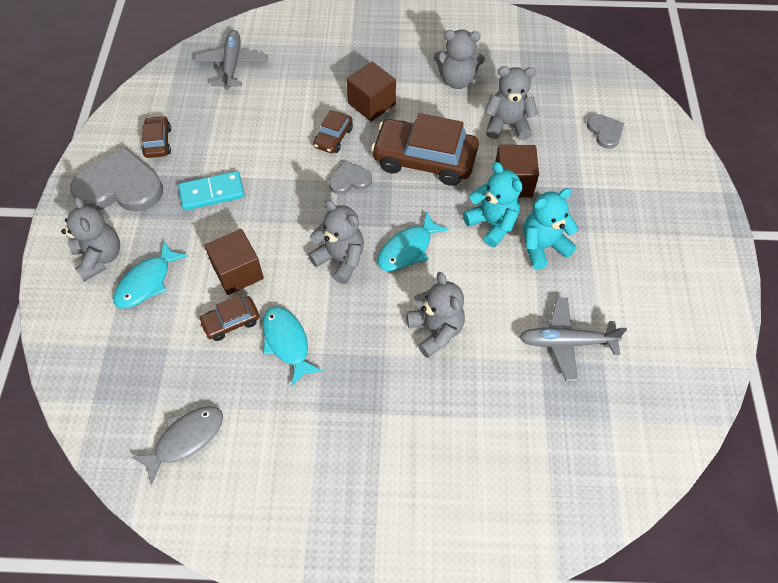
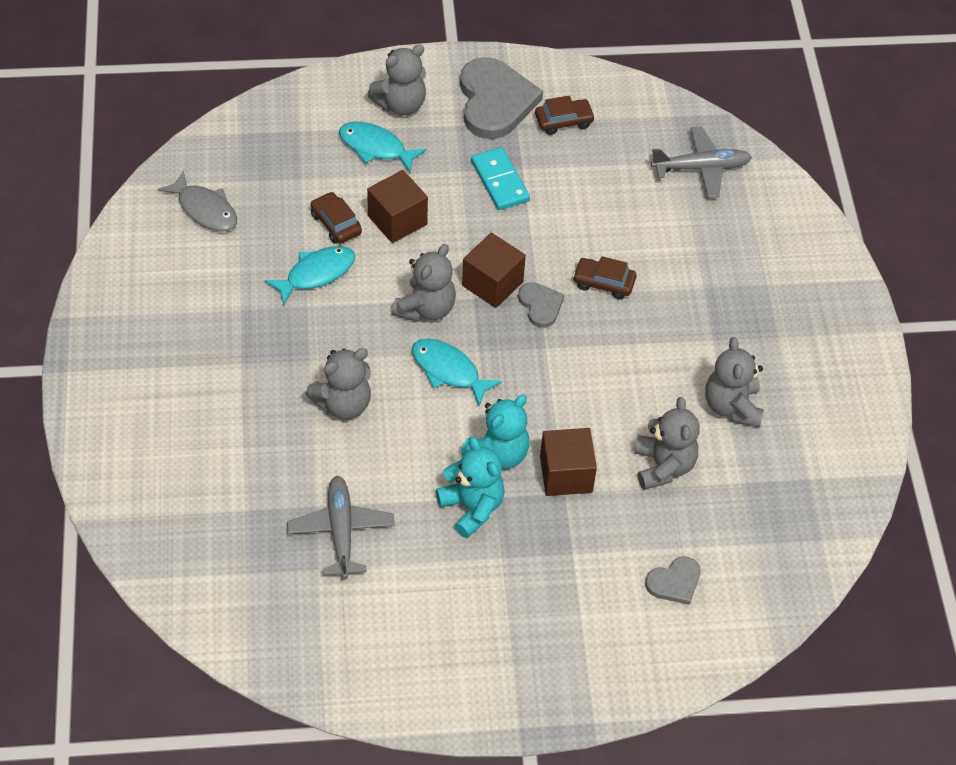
camera: 80 degrees right, 5 degrees down
(371, 104) = (667, 316): brown cube -> brown cube (492, 284)
(424, 159) = (586, 378): brown car -> none

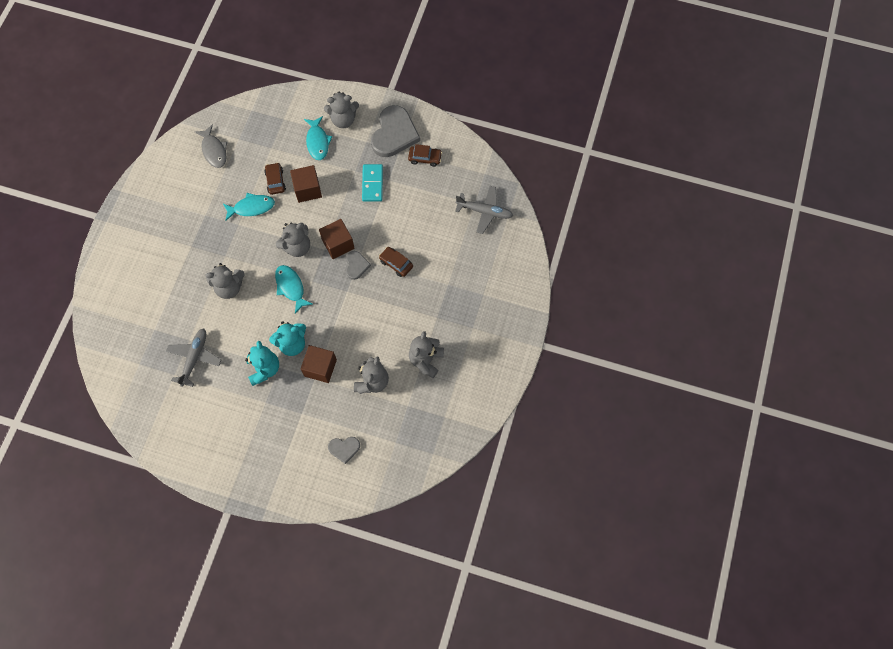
camera: 25 degrees right, 15 degrees up
(376, 147) = (318, 142): turquoise fish -> turquoise fish turned 150 degrees counterclockwise

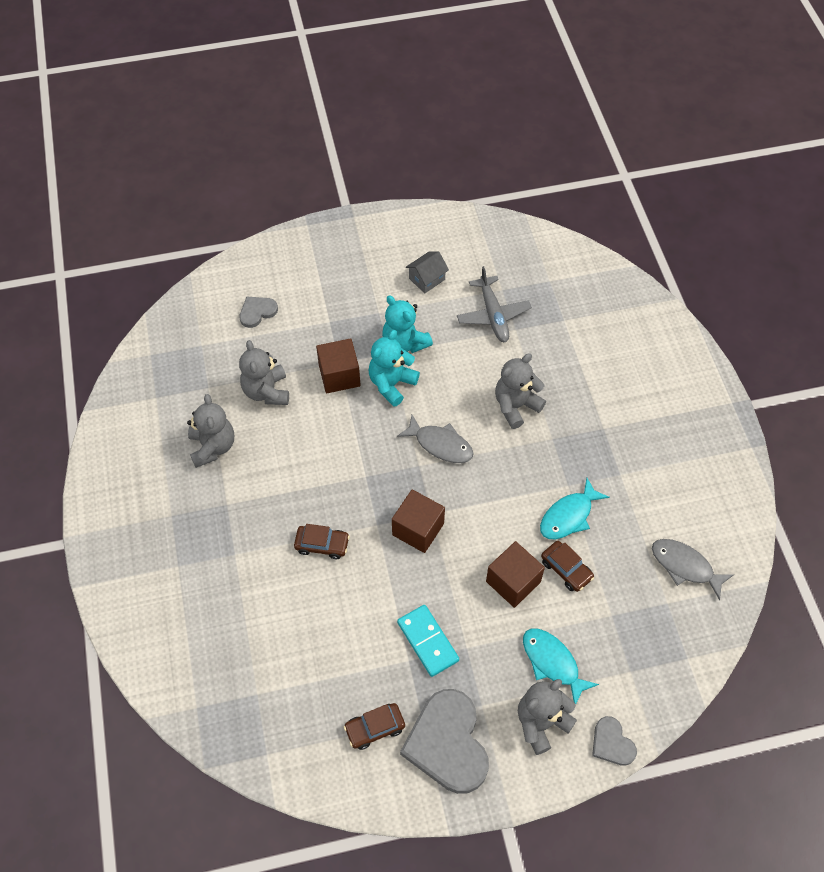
camera: 150 degrees right, 10 degrees down
(216, 411) = (427, 279): none -> grey house
(291, 287) = (440, 444): turquoise fish -> grey fish
(297, 247) = (469, 497): grey teddy bear -> none
(356, 265) = (374, 514): grey heart -> grey heart (612, 743)
(484, 211) = (235, 689): grey plane -> none

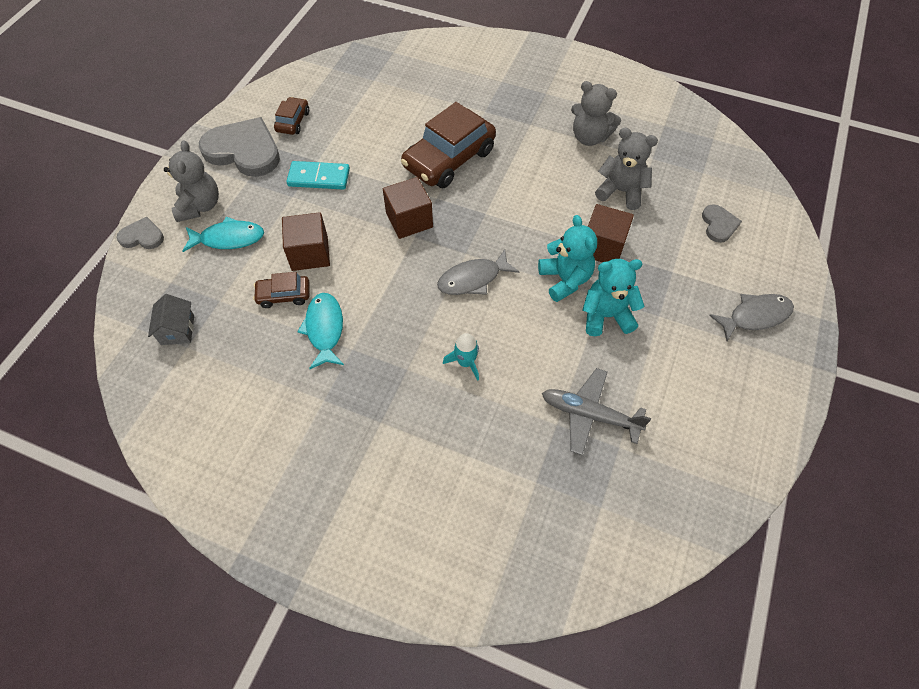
camera: 125 degrees right, 0 degrees up
(322, 545) = (449, 159): brown car -> brown car, size x2.03
(427, 279) = (678, 382): grey house -> grey house (177, 330)
(516, 406) = (465, 362): grey teddy bear -> turquoise rocket
(685, 566) = (198, 385): grey fish -> grey fish (755, 316)

